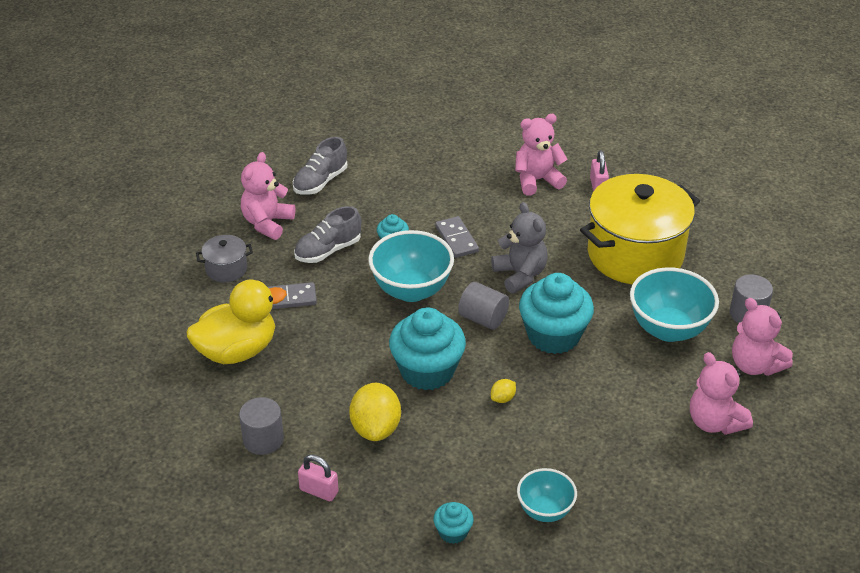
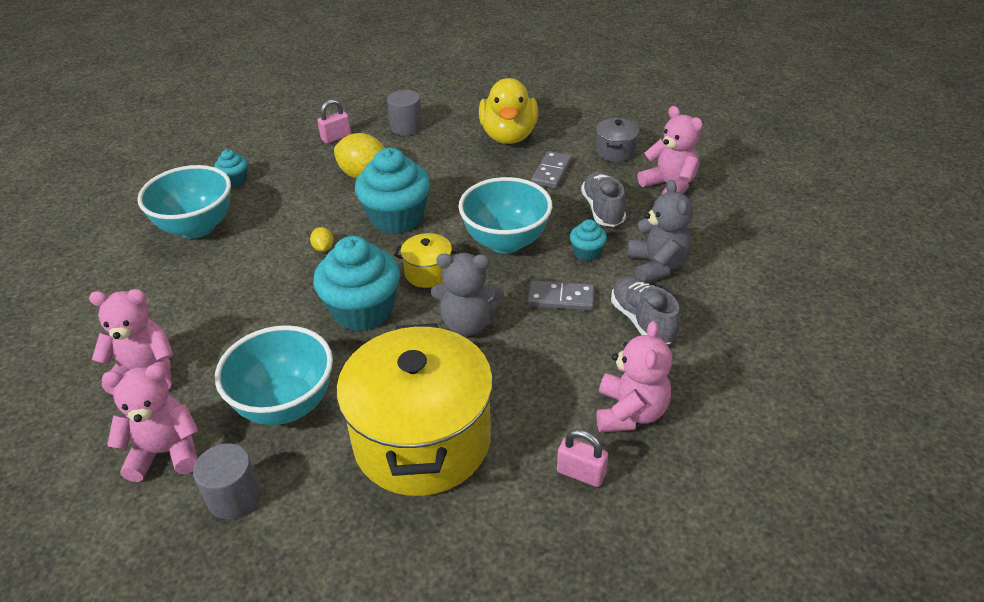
camera: 120 degrees right, 0 degrees up
(320, 182) = (723, 235): grey shoe -> grey shoe (642, 321)
(383, 204) = (657, 266): none -> grey teddy bear
(483, 318) = (428, 273): grey cylinder -> yellow pot
(545, 510) = (197, 227): turquoise bowl -> turquoise bowl, size x1.66

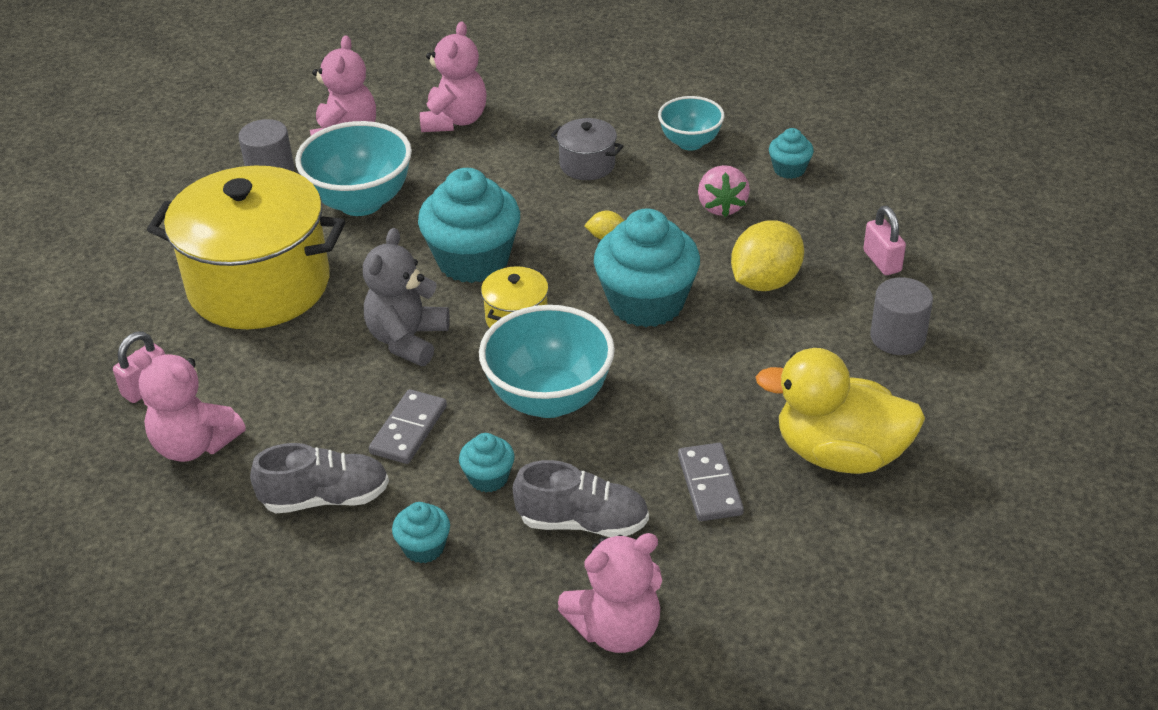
camera: 105 degrees right, 0 degrees up
(197, 227) = (690, 143): turquoise bowl -> turquoise bowl, size x0.60
(281, 202) = (721, 206): none -> pink strawberry
(551, 172) = (709, 485): grey domino -> grey domino turned 45 degrees clockwise
(615, 151) = (750, 586): grey pot -> grey pot (587, 165)
(657, 266) = (424, 547): grey teddy bear -> turquoise cupcake

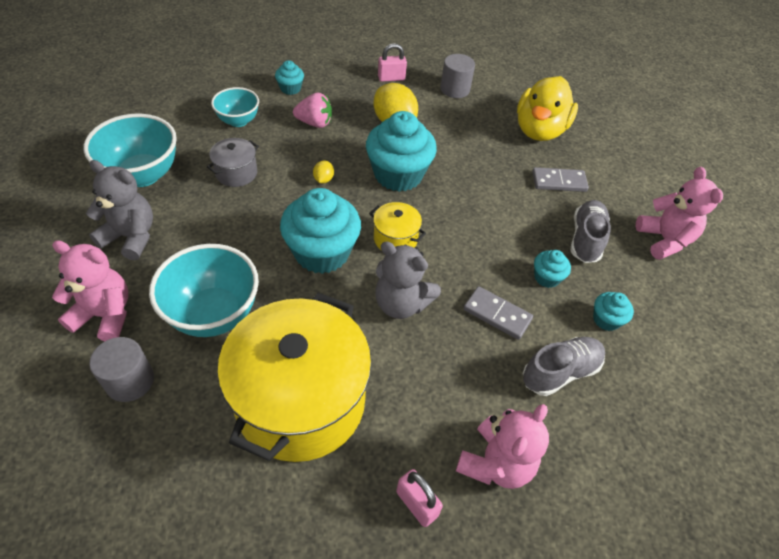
camera: 85 degrees left, 10 degrees up
(326, 498) = (560, 372): grey shoe -> grey shoe turned 60 degrees clockwise
(455, 120) = (131, 237): pink teddy bear -> grey teddy bear
(549, 399) = (479, 236): turquoise bowl -> turquoise bowl (143, 175)

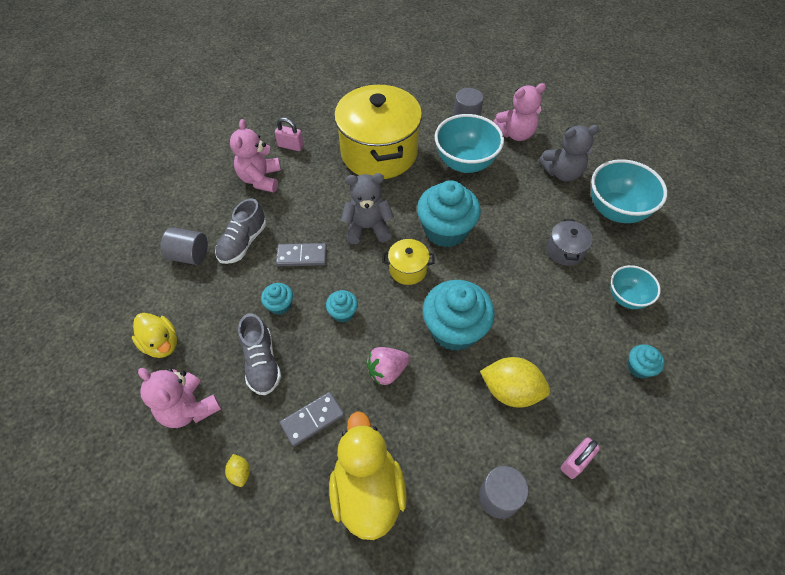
camera: 150 degrees right, 5 degrees up
(314, 123) = (572, 339): pink strawberry -> pink strawberry (387, 371)
(323, 179) = (503, 286): yellow lemon -> yellow lemon (240, 473)
(606, 320) = (222, 296): turquoise cupcake -> turquoise cupcake (343, 313)
(635, 394) = (189, 255): none -> grey cylinder
(684, 307) = (161, 343): none -> yellow duck

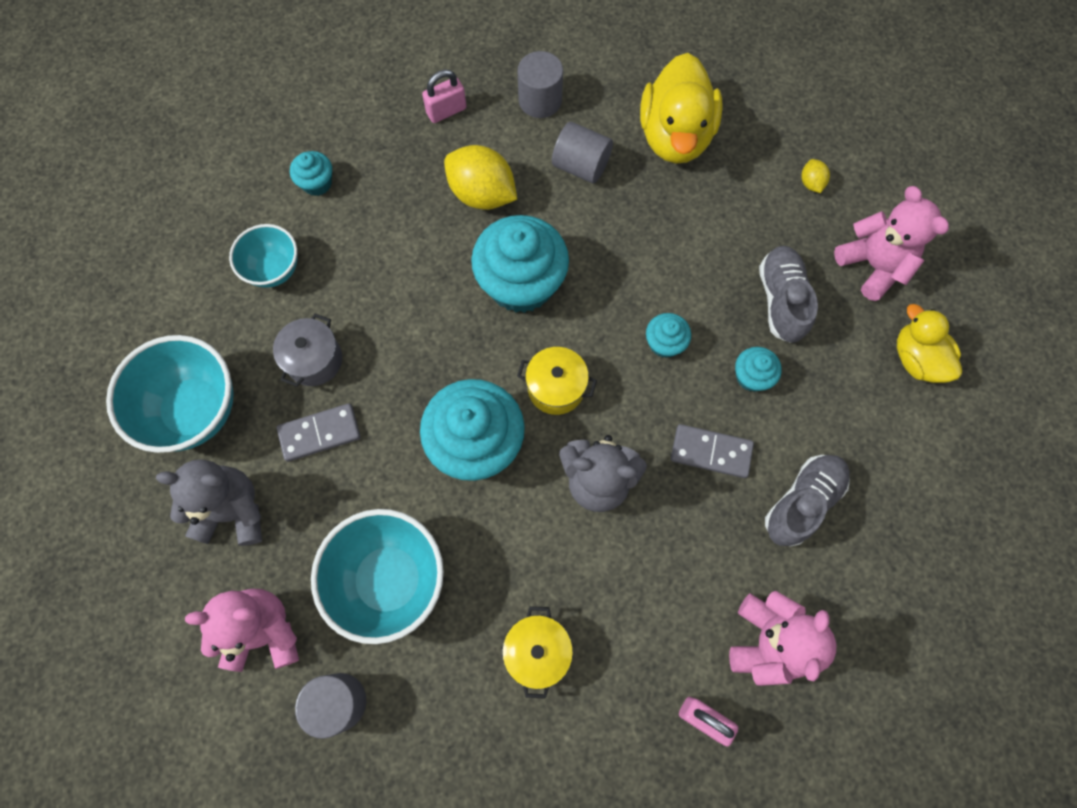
camera: 165 degrees left, 15 degrees up
(189, 255) = (888, 499): grey cylinder -> grey cylinder (581, 166)
(312, 419) = (724, 218): grey domino -> grey domino (320, 433)
(379, 153) = (537, 651): yellow pot -> yellow pot, size x0.43
(387, 371) = (623, 252): pink strawberry -> none

